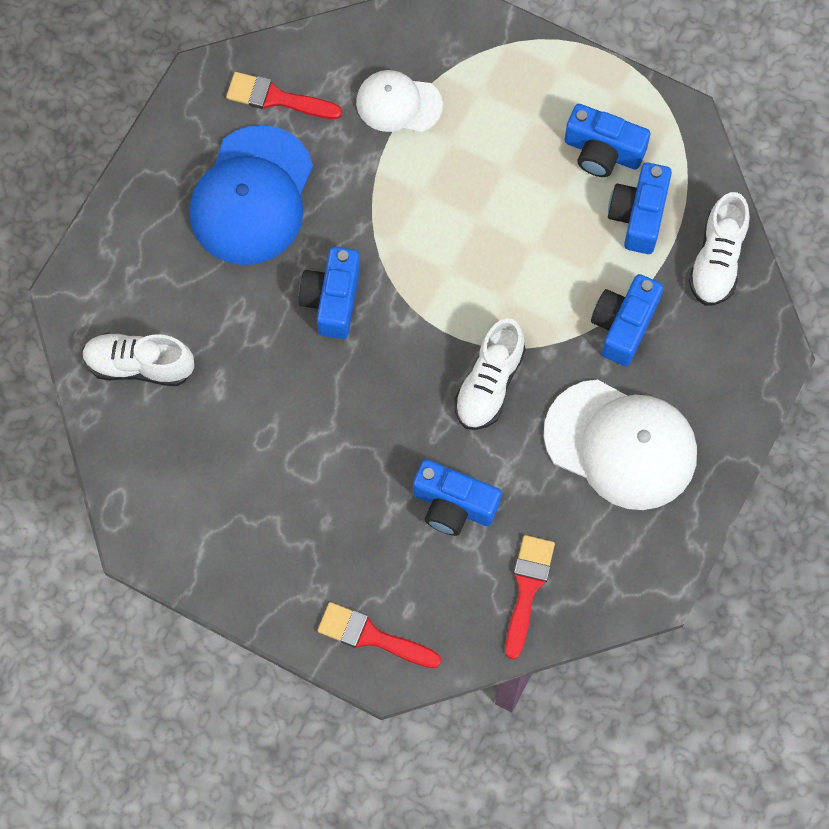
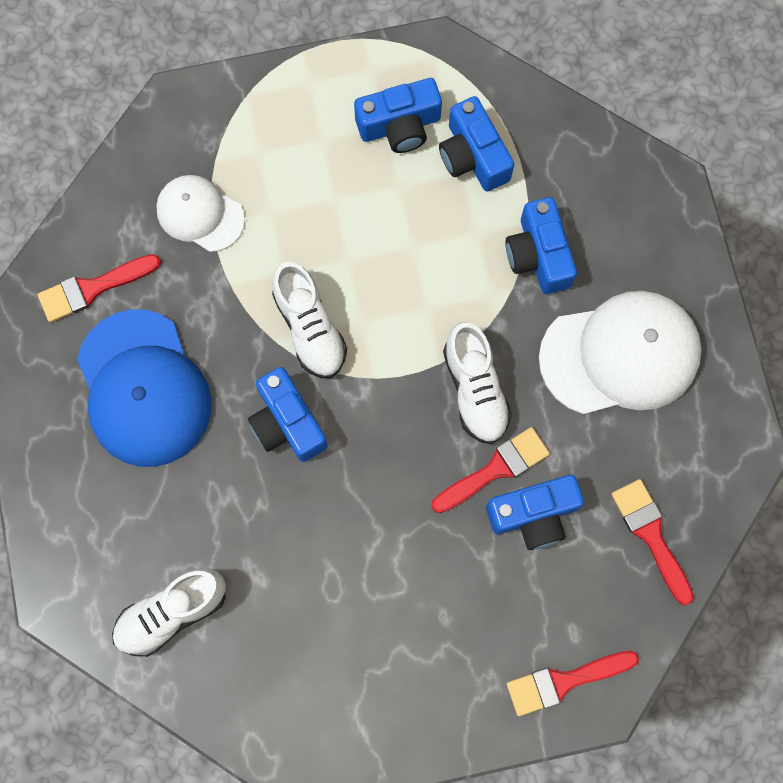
camera: 40 degrees left, 5 degrees up
(398, 104) = (200, 214): white cap -> white cap turned 60 degrees clockwise
(454, 451) = (495, 469): none -> red brush
(717, 260) = (564, 145): white shoe -> white shoe (310, 328)

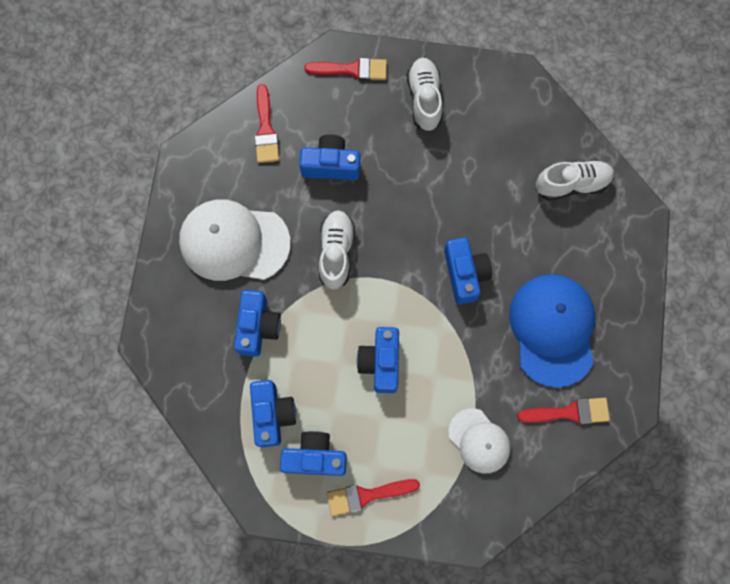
camera: 160 degrees left, 0 degrees up
(310, 328) = (429, 331): white shoe -> white shoe (424, 99)
(360, 266) = (380, 362): none -> blue camera
(495, 469) = (343, 199): red brush -> red brush (367, 495)

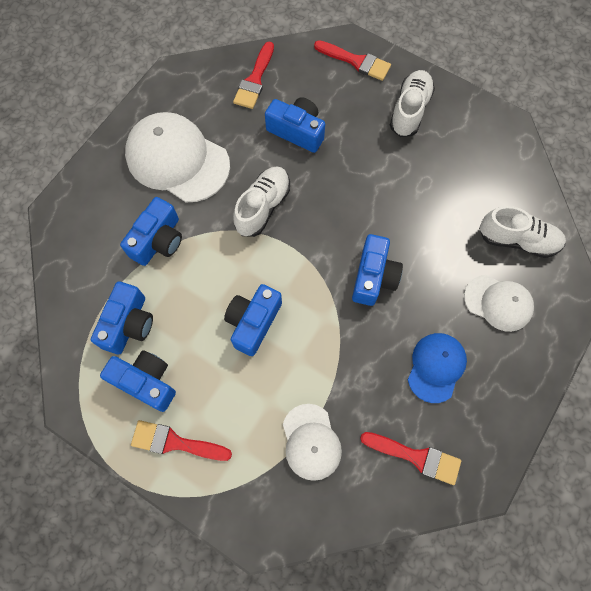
camera: 25 degrees right, 5 degrees down
(552, 329) = (436, 367): blue cap -> blue cap, size x0.58
(579, 249) = (498, 303): none -> white cap

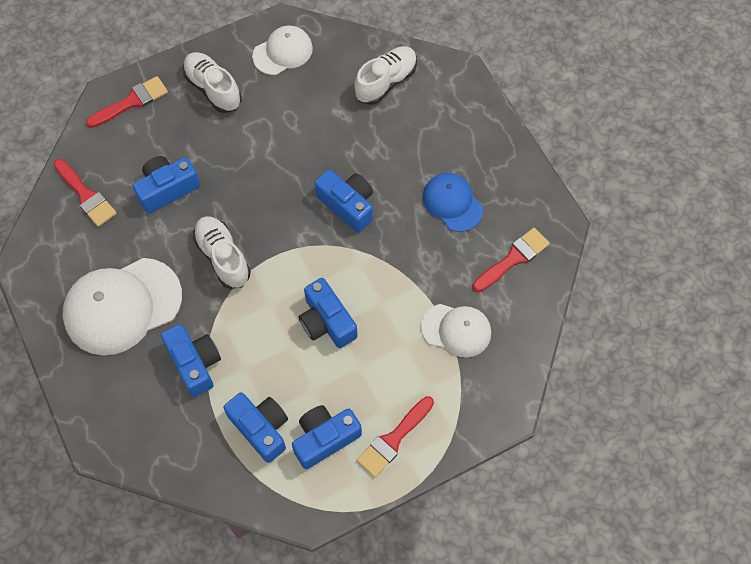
camera: 60 degrees left, 5 degrees down
(498, 303) = (428, 127): white cap -> white cap (283, 52)

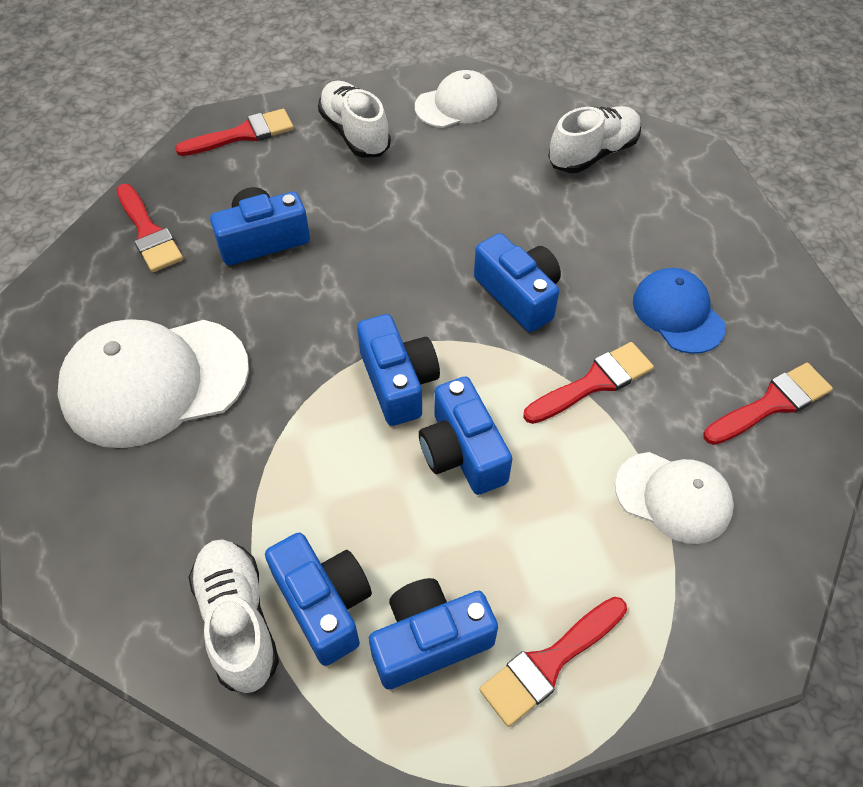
camera: 10 degrees right, 10 degrees down
(195, 363) = (241, 481): blue camera -> blue camera (398, 382)
(223, 257) = (321, 337): white shoe -> white shoe (238, 620)
(402, 262) = (593, 383): none -> red brush

